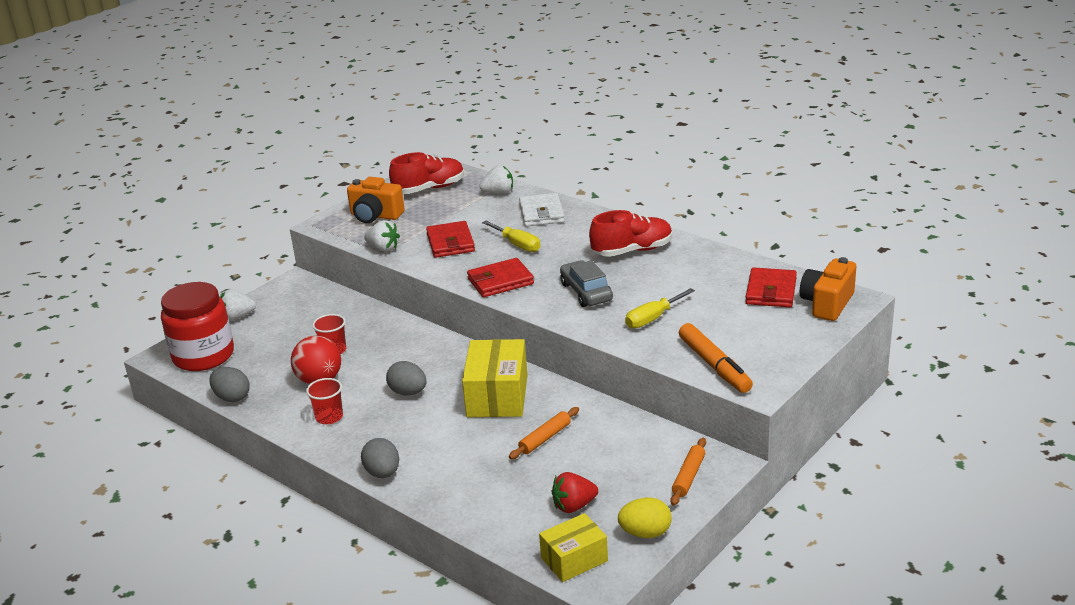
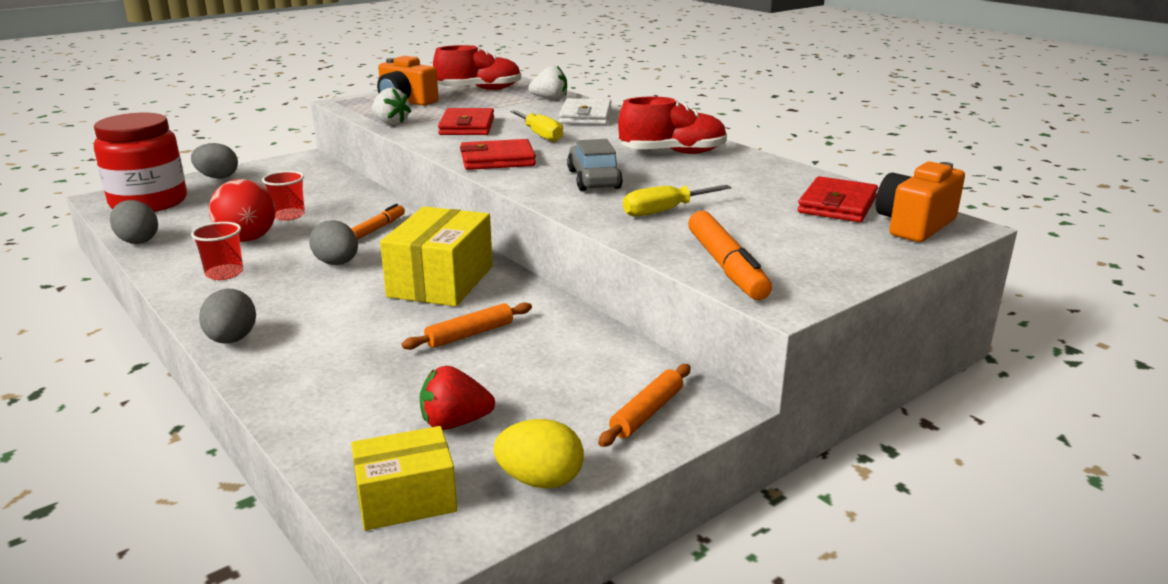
camera: 10 degrees right, 5 degrees down
(237, 317) = (217, 177): white strawberry -> grey egg
(415, 352) = (377, 229): none -> orange marker

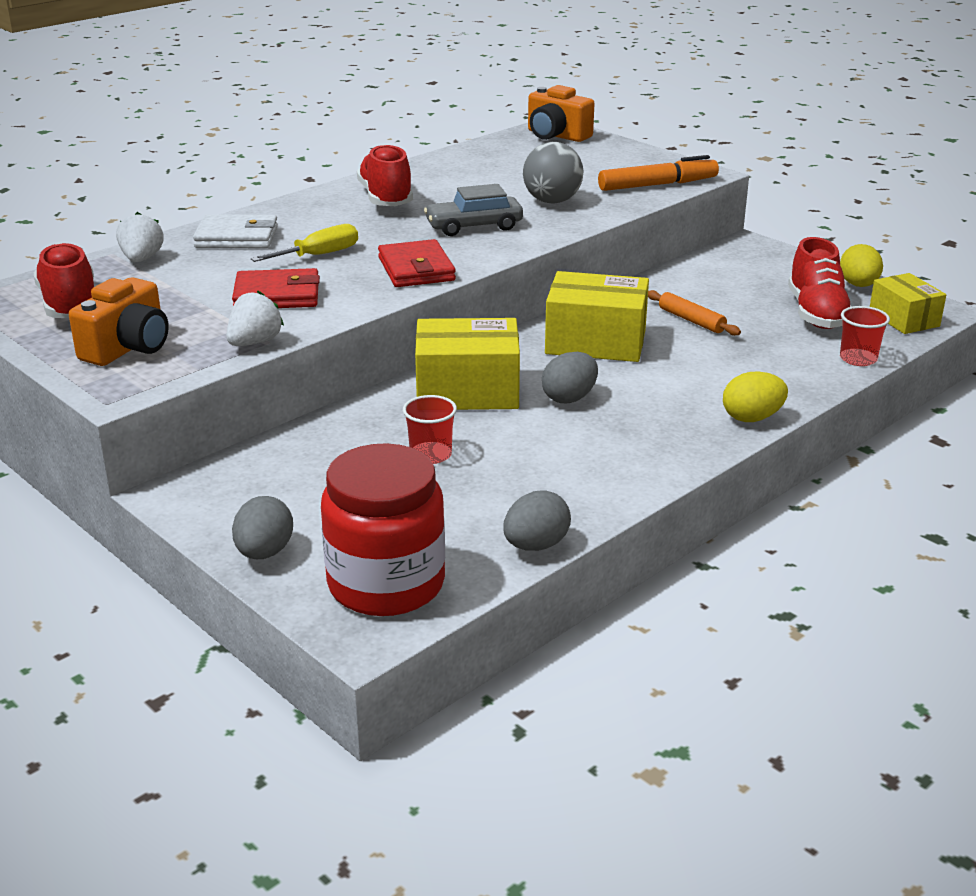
camera: 95 degrees left, 5 degrees up
(224, 273) = (615, 457): red cup -> red cup (858, 359)
(232, 340) = (752, 418): grey egg -> yellow egg
(247, 239) = (514, 466): red ball -> none
(377, 229) = (467, 391): orange marker -> yellow box
(455, 423) = (817, 313): red strawberry -> red shoe
(646, 413) = (767, 260): orange rolling pin -> none
(664, 211) = (552, 201): yellow screwdriver -> grey ball
(837, 205) = (520, 152): red wallet -> none

